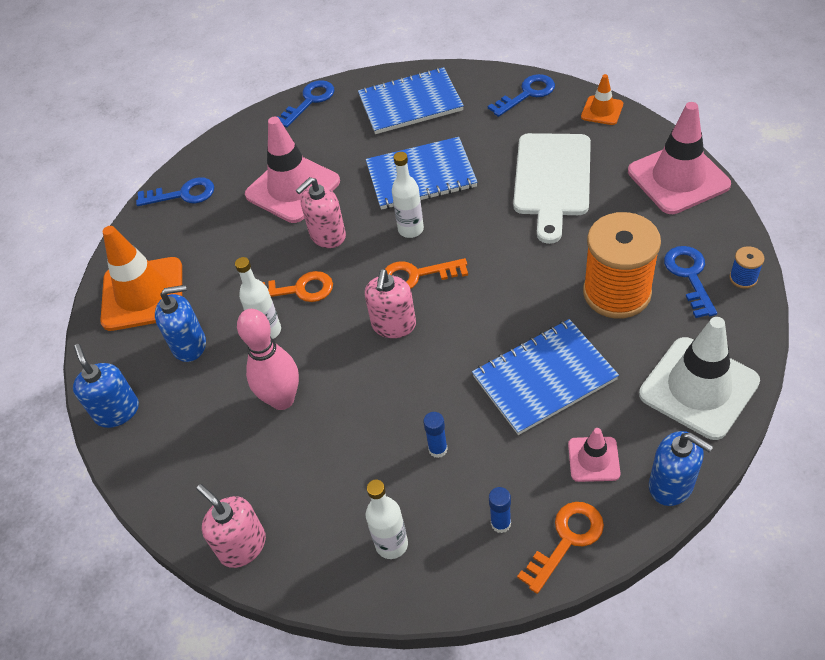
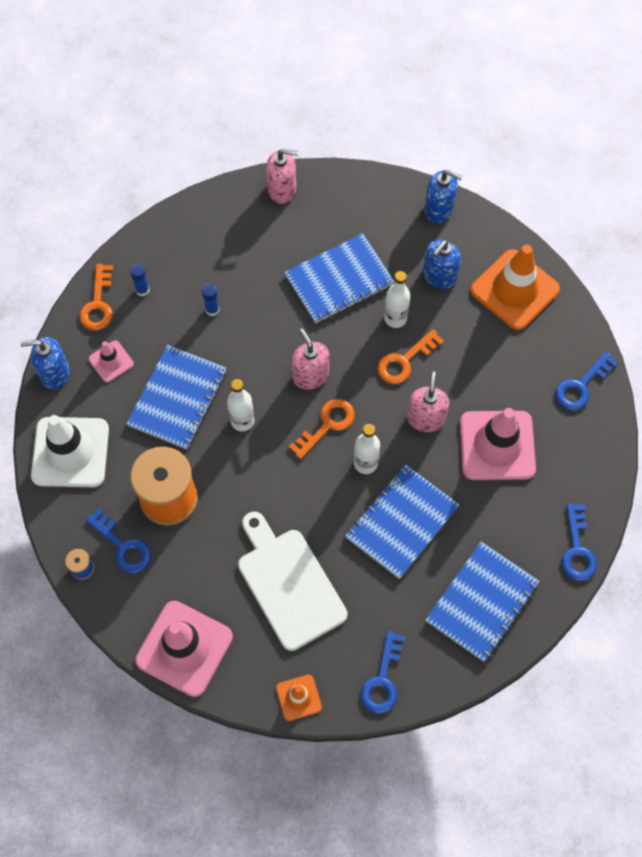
camera: 135 degrees right, 15 degrees up
(282, 399) = (339, 280): pink bowling pin -> blue notebook
(391, 544) = (197, 241): white bottle -> white bottle (242, 421)

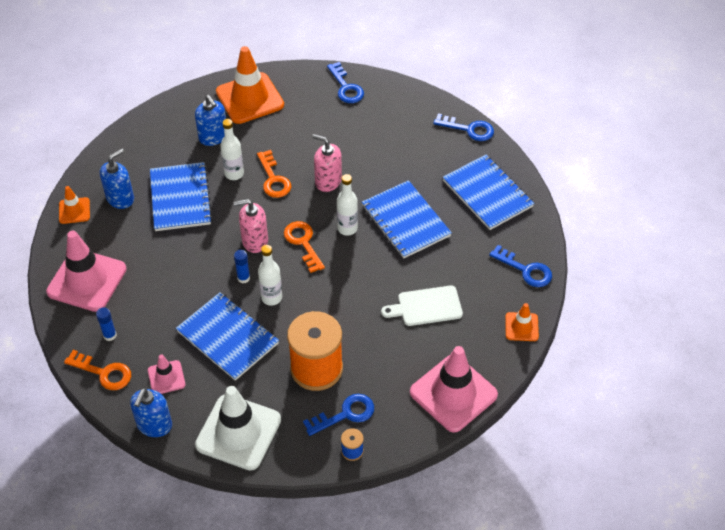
camera: 70 degrees left, 15 degrees down
(212, 310) = (158, 290): blue glue stick -> blue glue stick (243, 278)
(282, 189) = (74, 211): pink soap dispenser -> orange traffic cone
(289, 584) = (426, 306): white cutting board -> white cutting board, size x0.64
(439, 209) = (155, 119): blue soap dispenser -> blue soap dispenser (120, 198)
(497, 445) = (370, 147): pink traffic cone -> pink traffic cone (87, 280)

